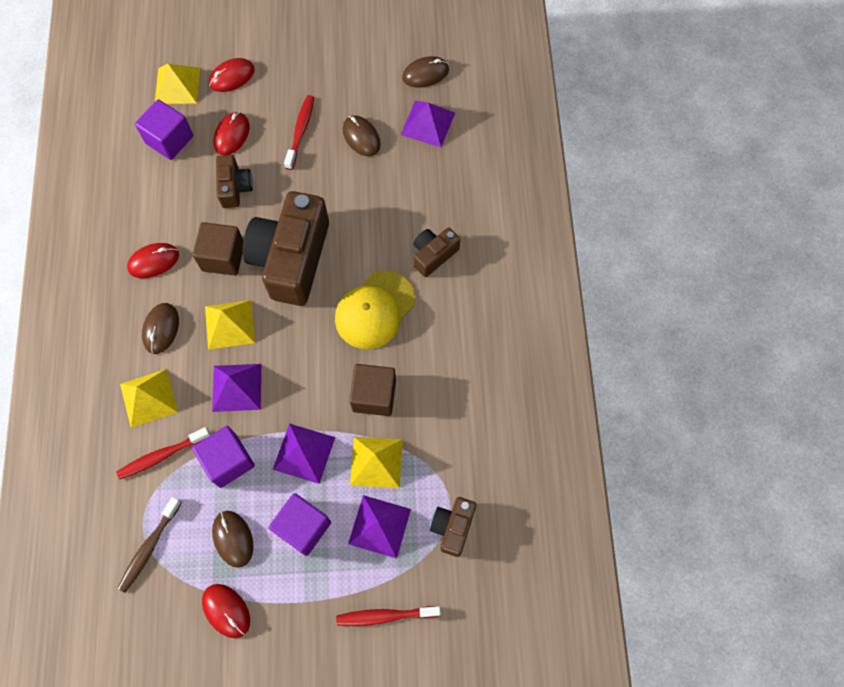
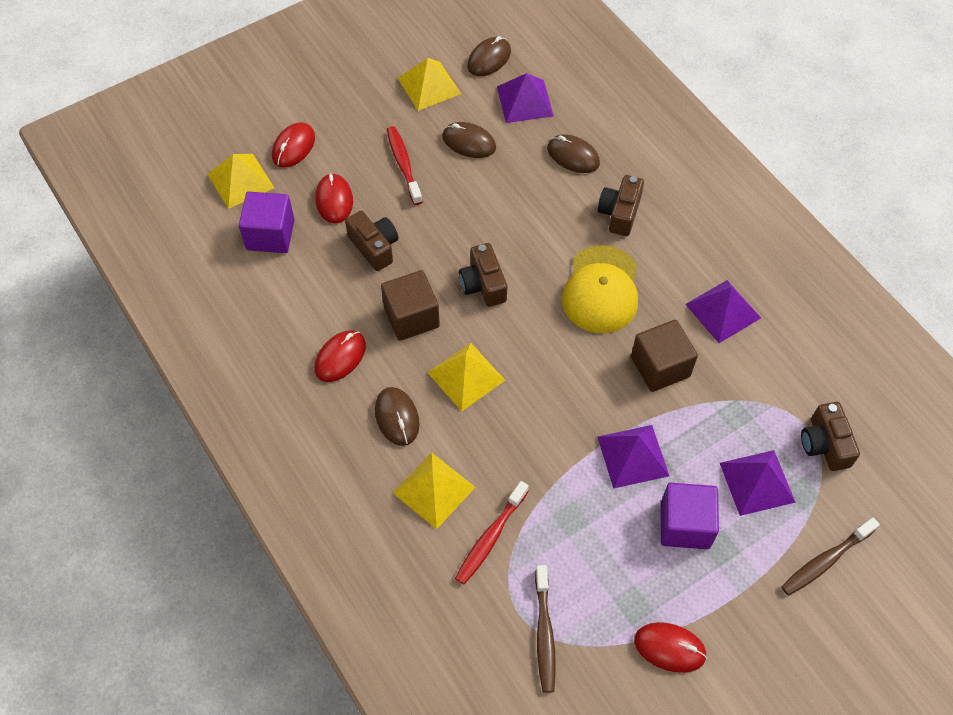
camera: 30 degrees left, 10 degrees down
(228, 461) = (562, 505): purple cube -> none
(233, 538) = (624, 575): brown mouse -> brown mouse (573, 156)
(237, 387) = (518, 431): purple pyramid -> purple pyramid (723, 311)
(291, 259) = (483, 284): brown camera -> brown camera, size x0.49
(376, 462) = (708, 425): yellow pyramid -> yellow pyramid (429, 86)
(385, 616) = (825, 561): red toothbrush -> brown toothbrush

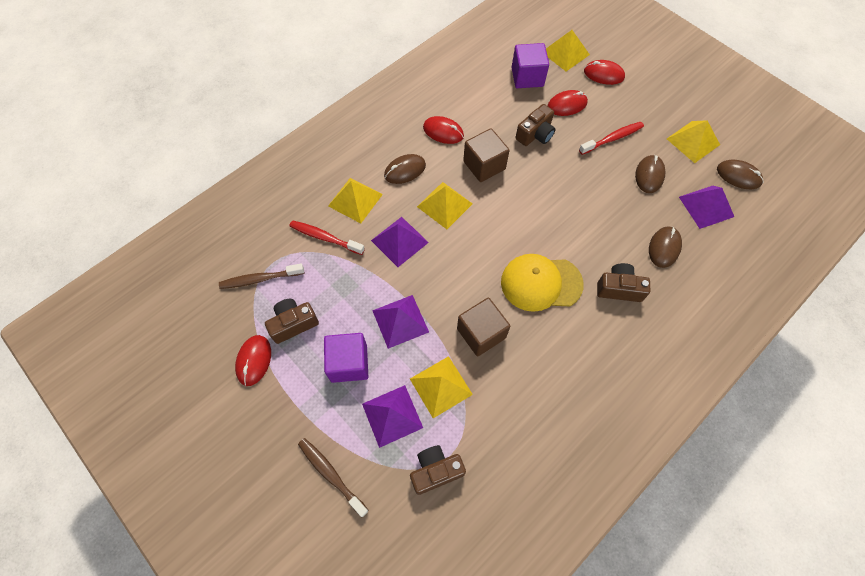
camera: 80 degrees right, 5 degrees up
(483, 284) = (523, 204): brown camera -> brown camera (293, 324)
(723, 311) = (546, 378): purple pyramid -> purple pyramid (399, 241)
(724, 423) = (440, 386): none -> yellow pyramid

